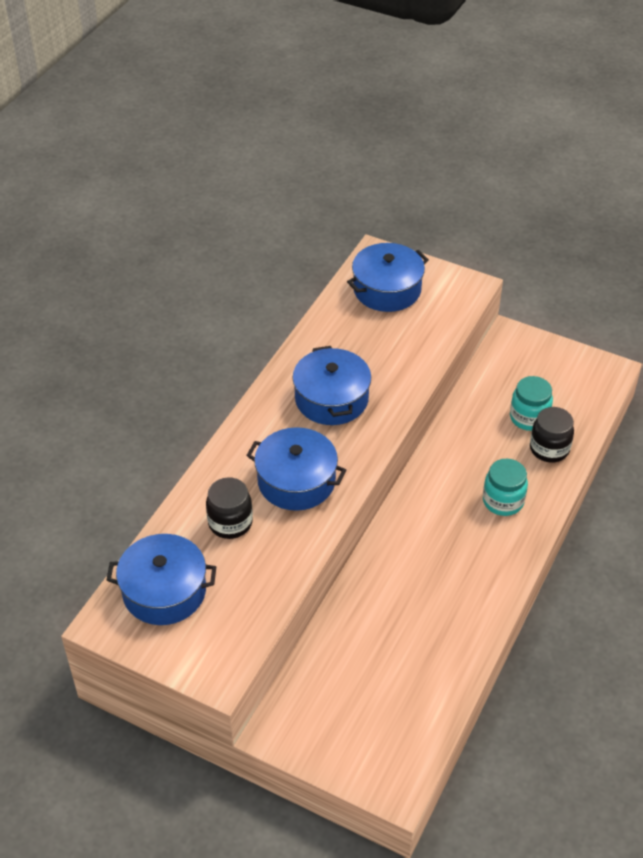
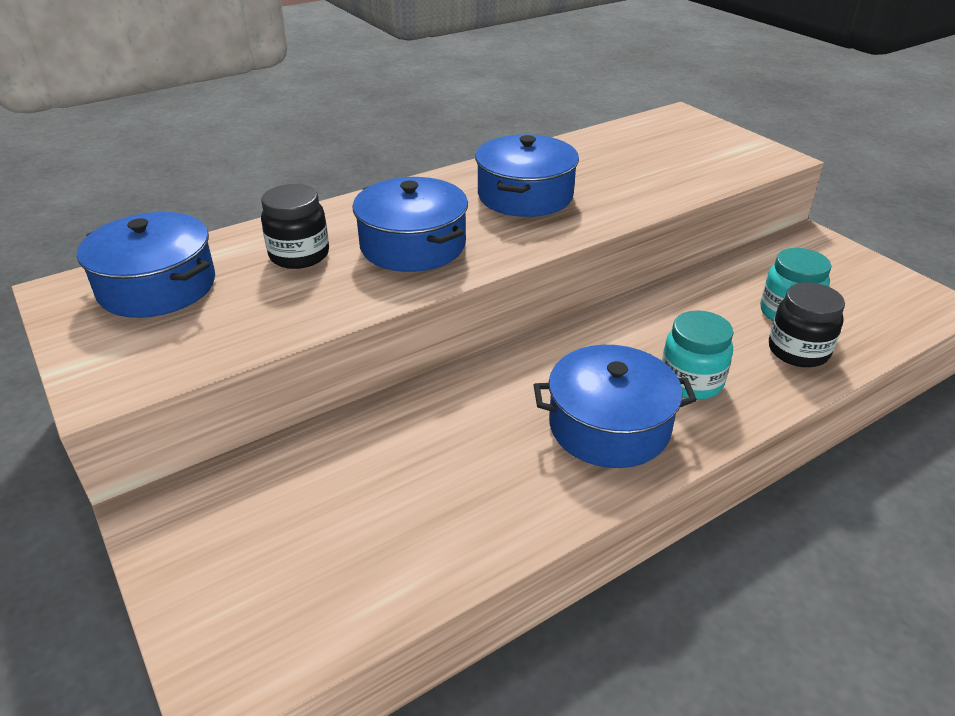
camera: 30 degrees right, 10 degrees down
(387, 289) = (670, 138): blue pot -> blue pot (609, 426)

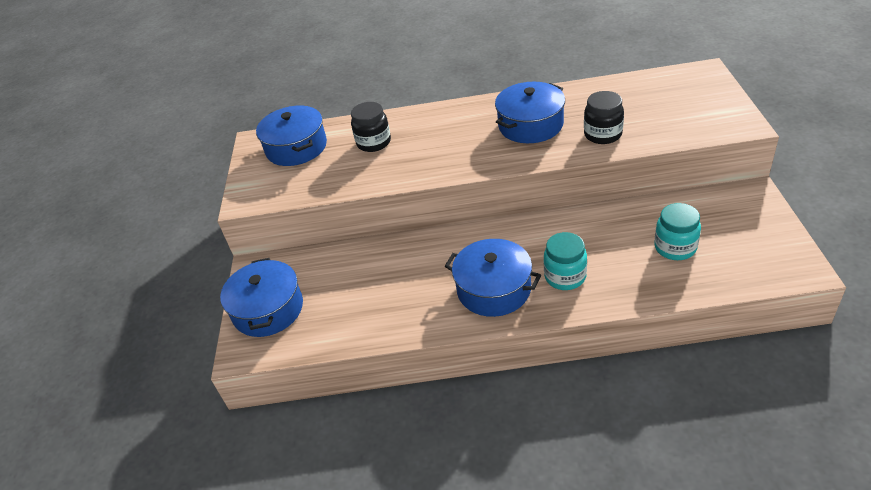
camera: 35 degrees right, 5 degrees up
(413, 245) = (437, 149): blue pot -> blue pot (268, 309)
(798, 351) = (655, 276): black jar -> black jar (603, 134)

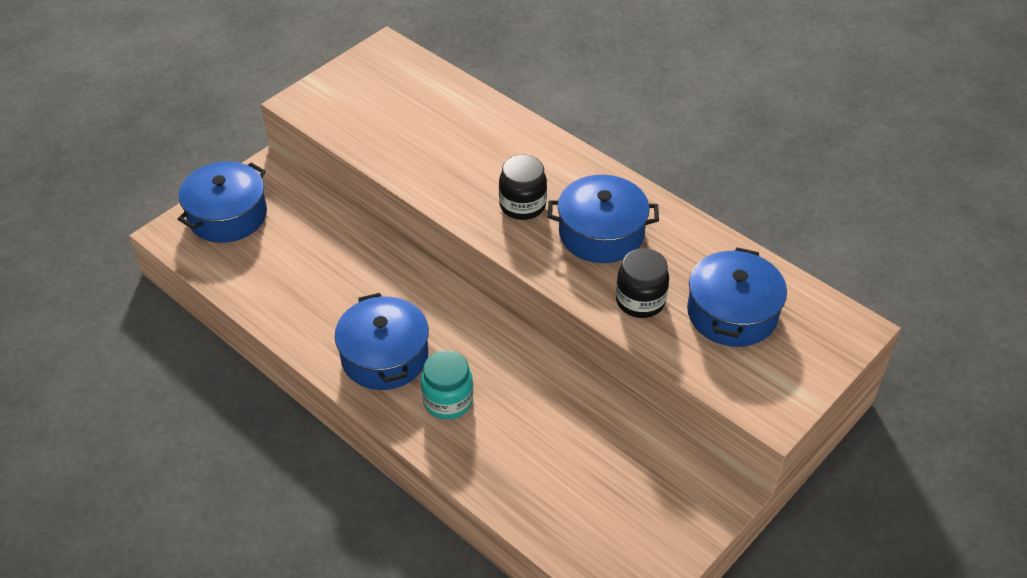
camera: 40 degrees right, 5 degrees up
(296, 147) = (402, 83): blue pot -> blue pot (732, 313)
(374, 143) = (460, 132): black jar -> black jar (522, 205)
(675, 248) = (569, 468): turquoise jar -> none

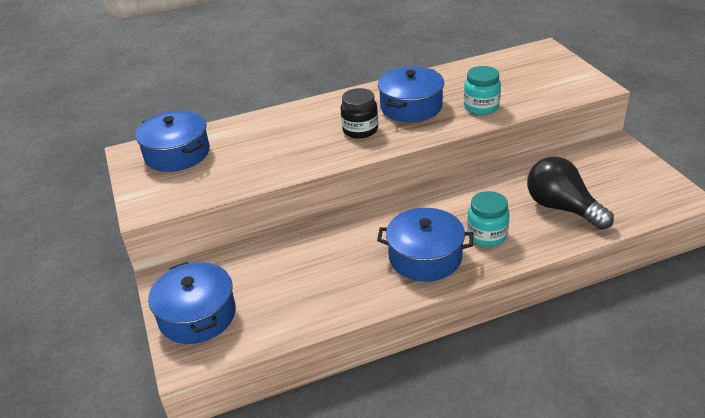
camera: 60 degrees left, 10 degrees down
(538, 462) = (562, 208): none -> black light bulb
(640, 301) = (481, 107): black jar -> turquoise jar
(732, 313) = (510, 80): blue pot -> blue pot (177, 153)

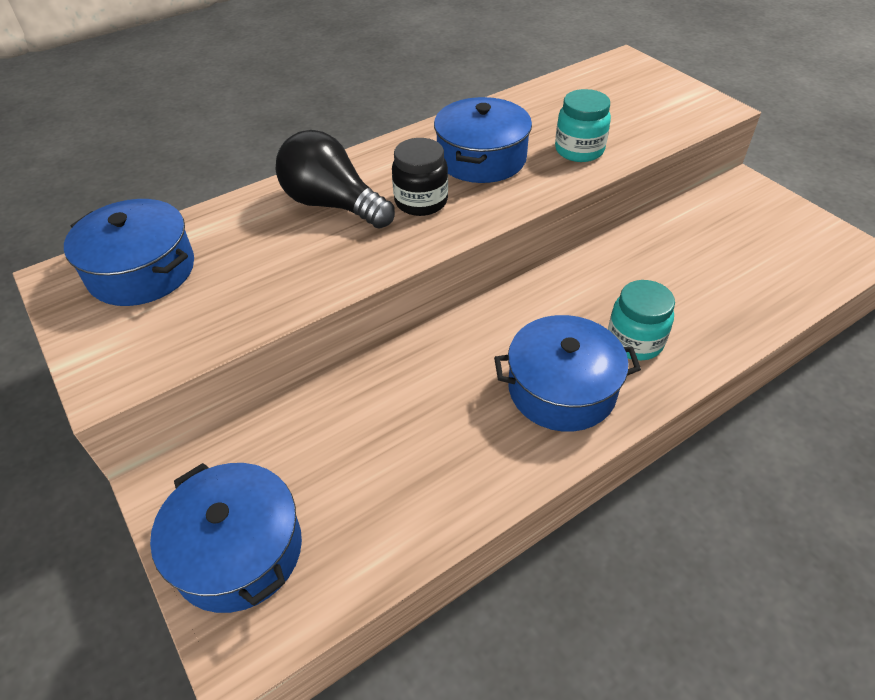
camera: 15 degrees left, 10 degrees up
(562, 208) = (717, 286): black light bulb -> black light bulb (333, 205)

